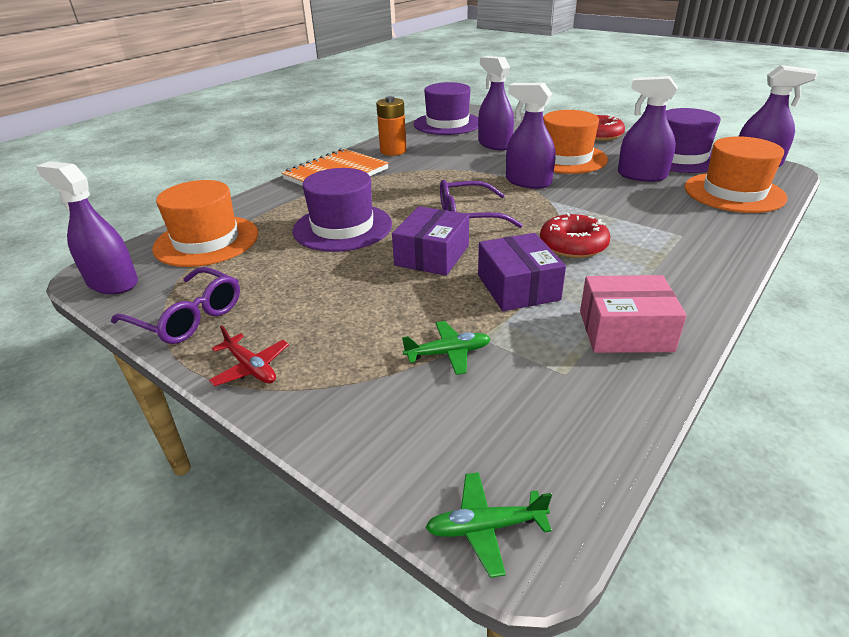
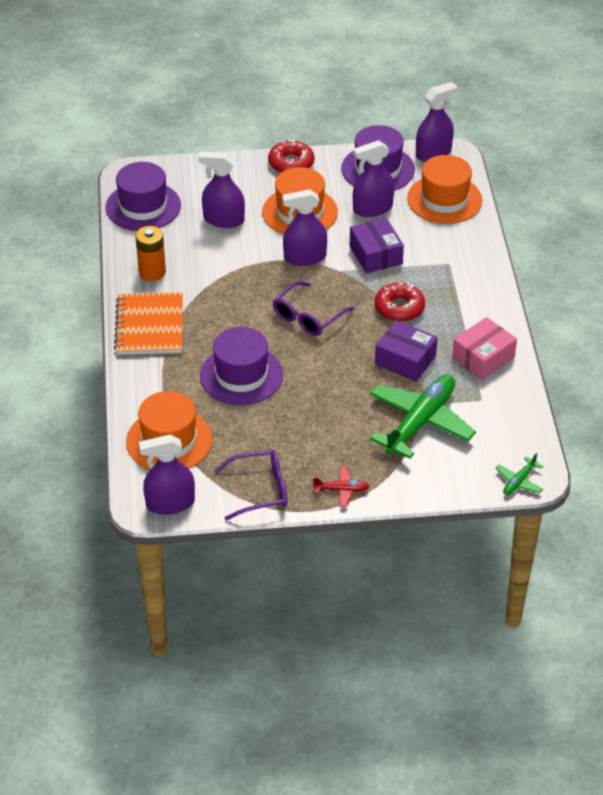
camera: 45 degrees left, 10 degrees up
(432, 255) = (330, 364): purple box -> purple box (376, 255)
(448, 353) = (420, 422): green plane -> green plane, size x2.25

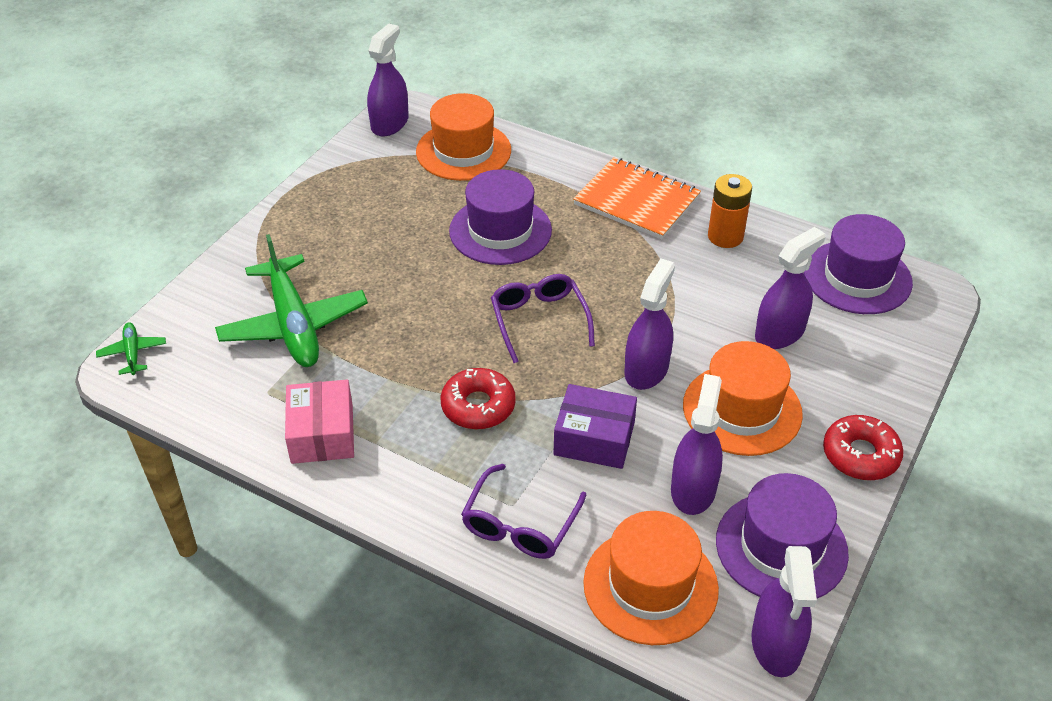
camera: 125 degrees right, 0 degrees up
(260, 490) = (342, 177): purple glasses -> purple glasses (520, 524)
(341, 490) = (280, 225): red plane -> none
(405, 360) = (391, 363): purple box -> none

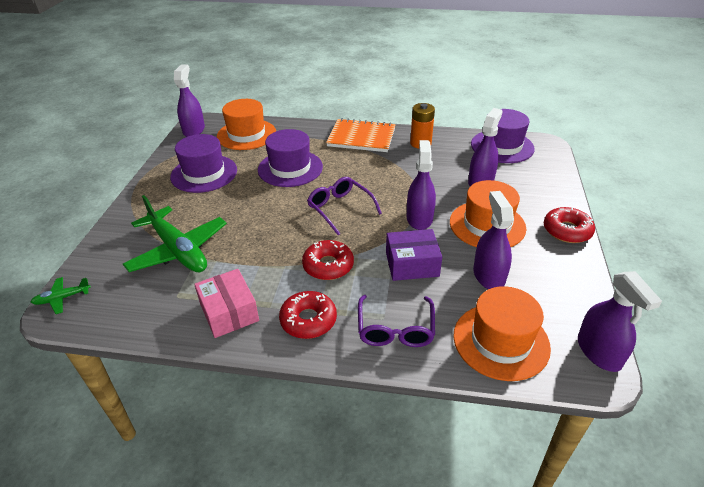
camera: 20 degrees left, 5 degrees down
(132, 353) = (62, 298): green plane -> green plane turned 75 degrees counterclockwise
(415, 476) = (308, 320): none -> red donut
(781, 547) = (561, 293): purple hat -> purple hat (204, 173)

